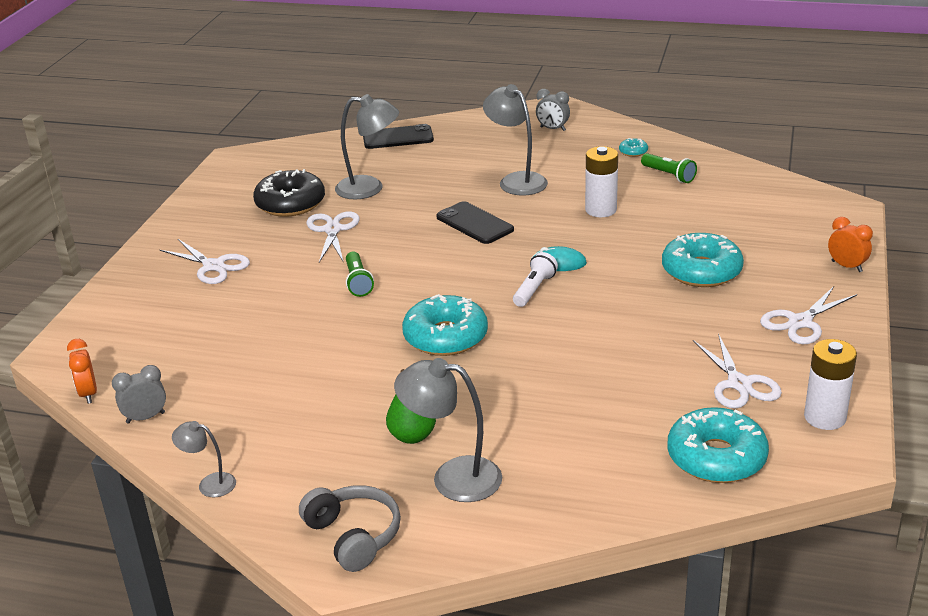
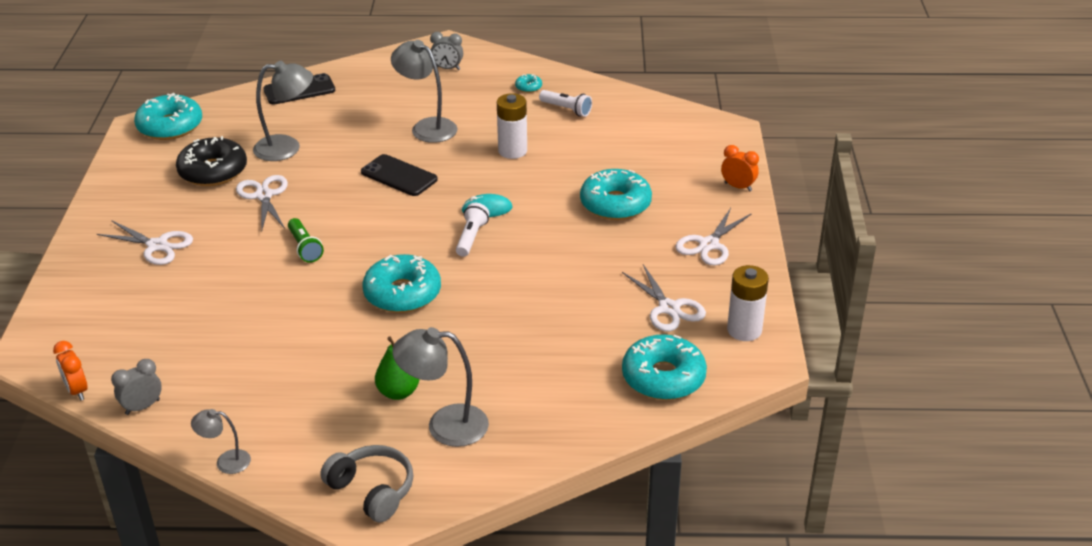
camera: 15 degrees left, 5 degrees up
(263, 160) = (170, 126): none -> turquoise donut
(669, 175) = (566, 109): green flashlight -> white flashlight

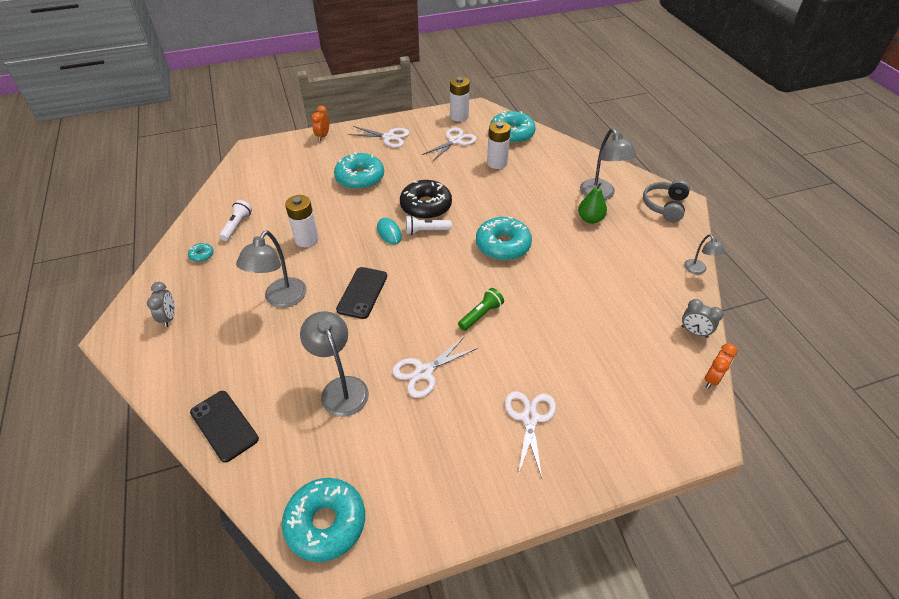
camera: 110 degrees left, 10 degrees up
(213, 171) = (400, 432): black donut -> black donut (426, 206)
(587, 337) = (497, 163): none -> white battery

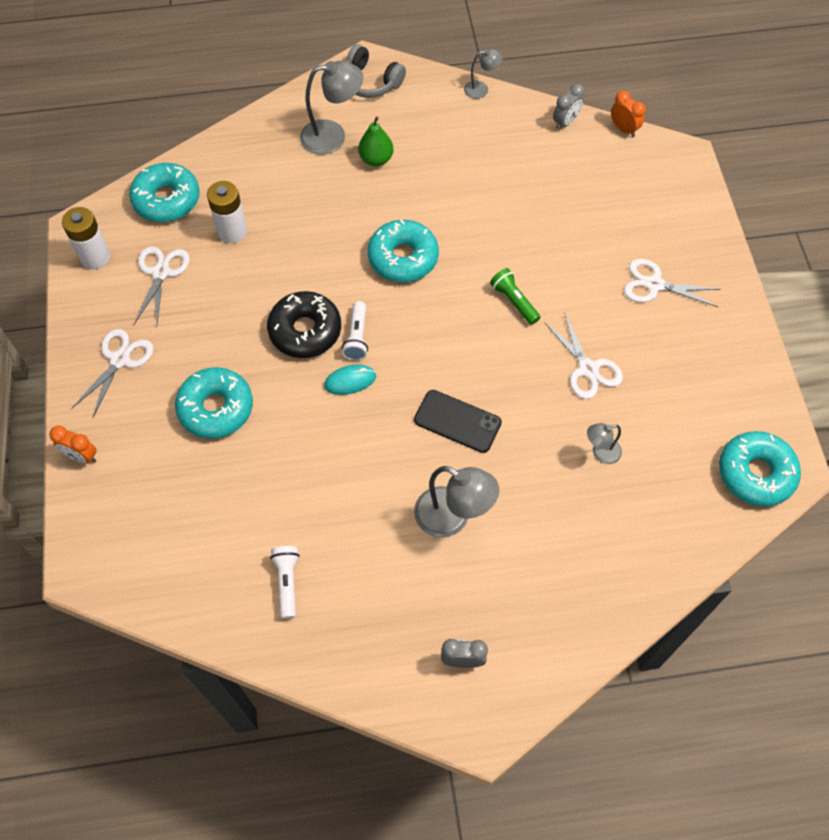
camera: 80 degrees left, 15 degrees up
(202, 255) = (343, 629): turquoise donut -> none
(224, 425) = (639, 575): black phone -> none
(237, 226) = (287, 582): white flashlight -> white flashlight turned 60 degrees clockwise
(306, 239) = (340, 485): white battery -> none
(341, 388) = (600, 453): grey lamp -> grey lamp, size x0.55
(455, 141) = (161, 273): white scissors -> white scissors turned 45 degrees clockwise

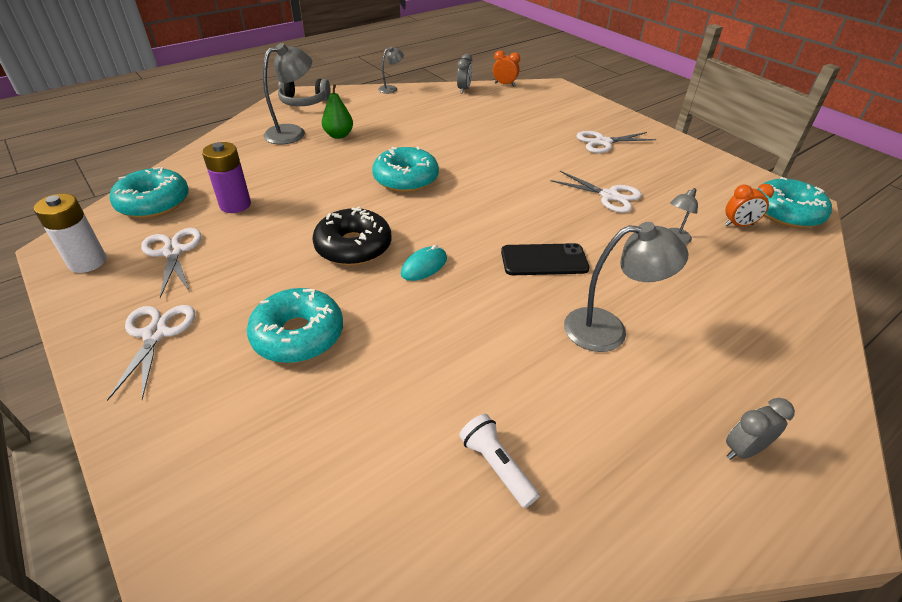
camera: 30 degrees left, 20 degrees down
(81, 456) = (142, 447): orange clock -> orange clock (738, 225)
(232, 231) = (235, 205): white battery -> purple battery
(357, 337) = (406, 236): white flashlight -> none
(514, 301) = (516, 177): green flashlight -> none

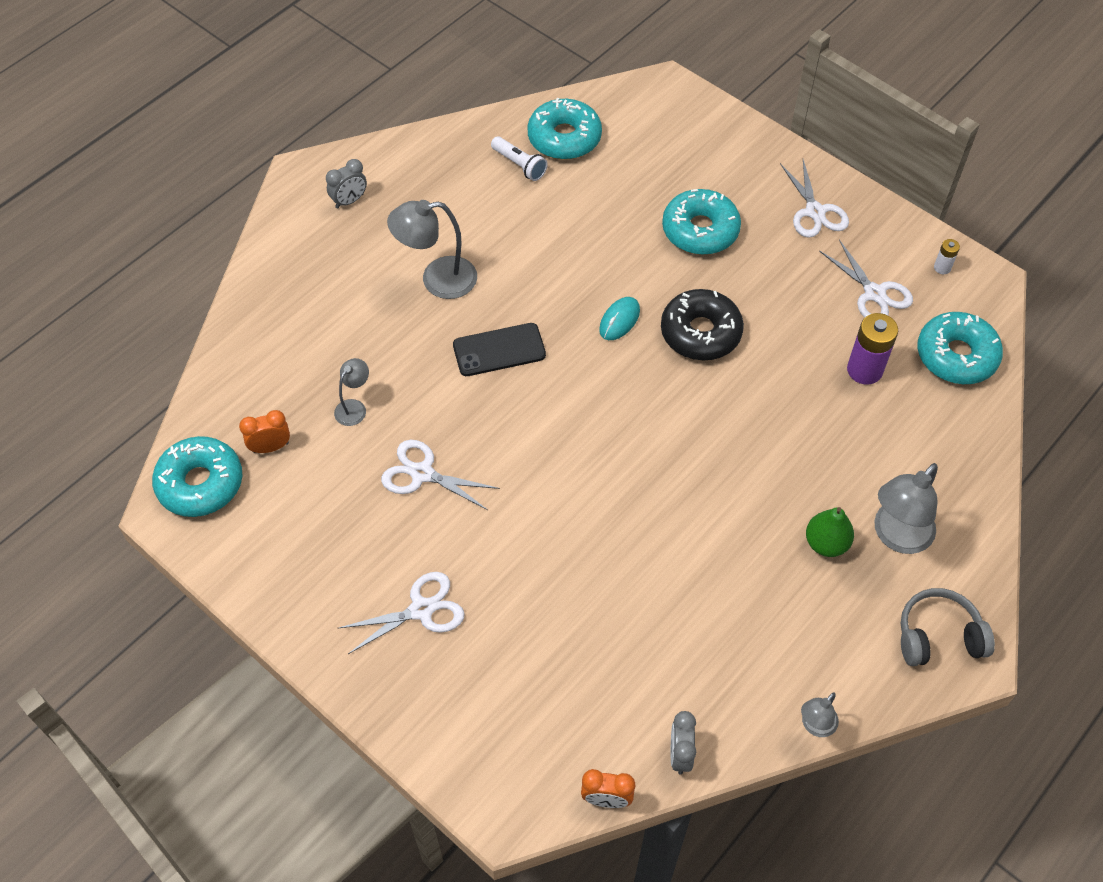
camera: 170 degrees right, 15 degrees up
(87, 262) = (942, 267): white battery -> white battery, size x0.51
(406, 179) = (688, 458): turquoise donut -> turquoise donut (564, 138)

